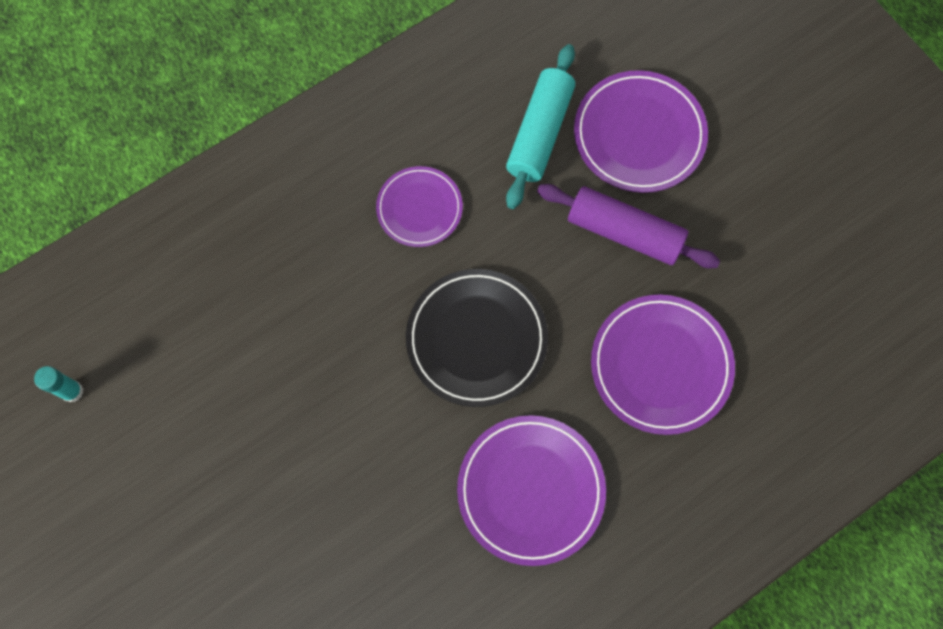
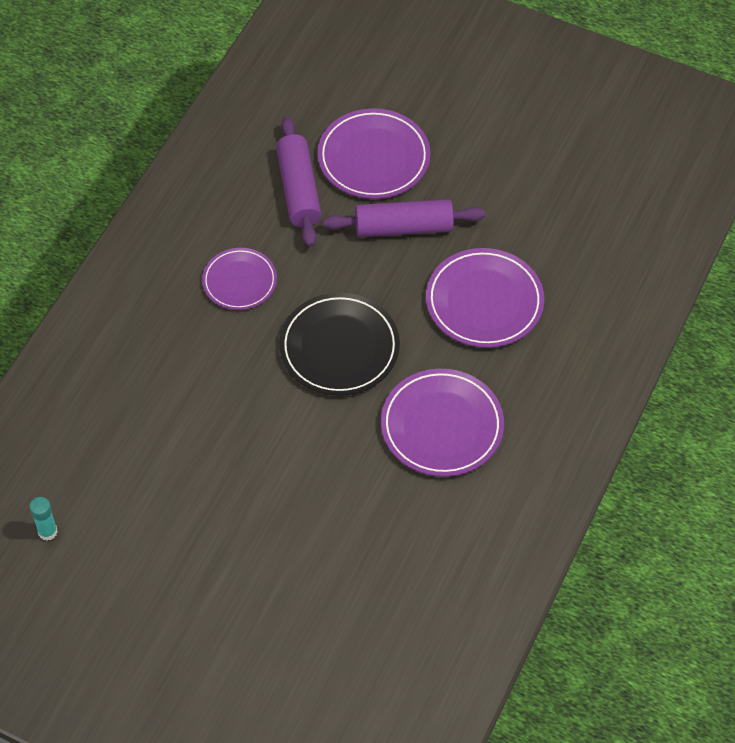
camera: 30 degrees left, 15 degrees down
(539, 133) = (298, 190): turquoise rolling pin -> purple rolling pin

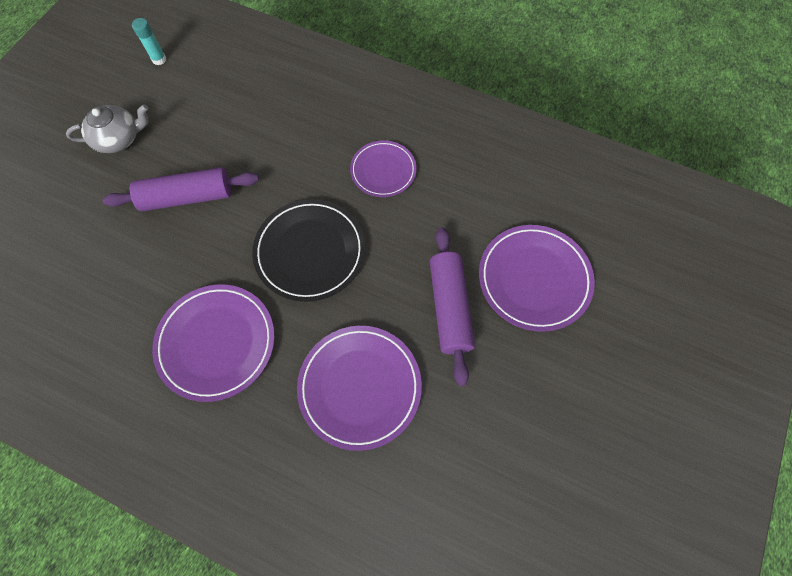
camera: 90 degrees right, 10 degrees up
(175, 560) = (119, 138): none -> grey teapot
(298, 190) = (488, 214): purple rolling pin -> purple rolling pin (187, 197)

